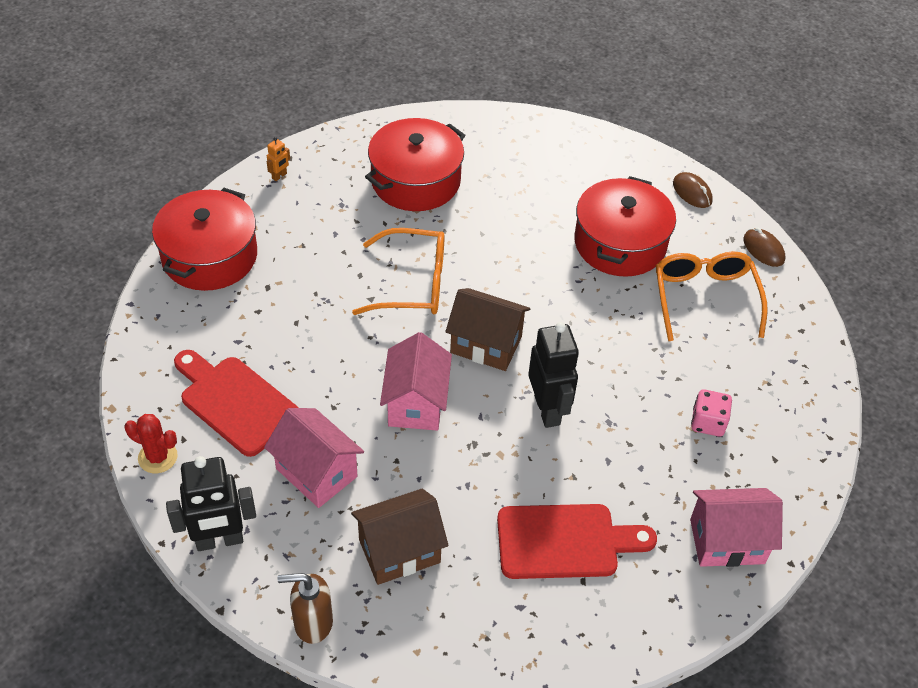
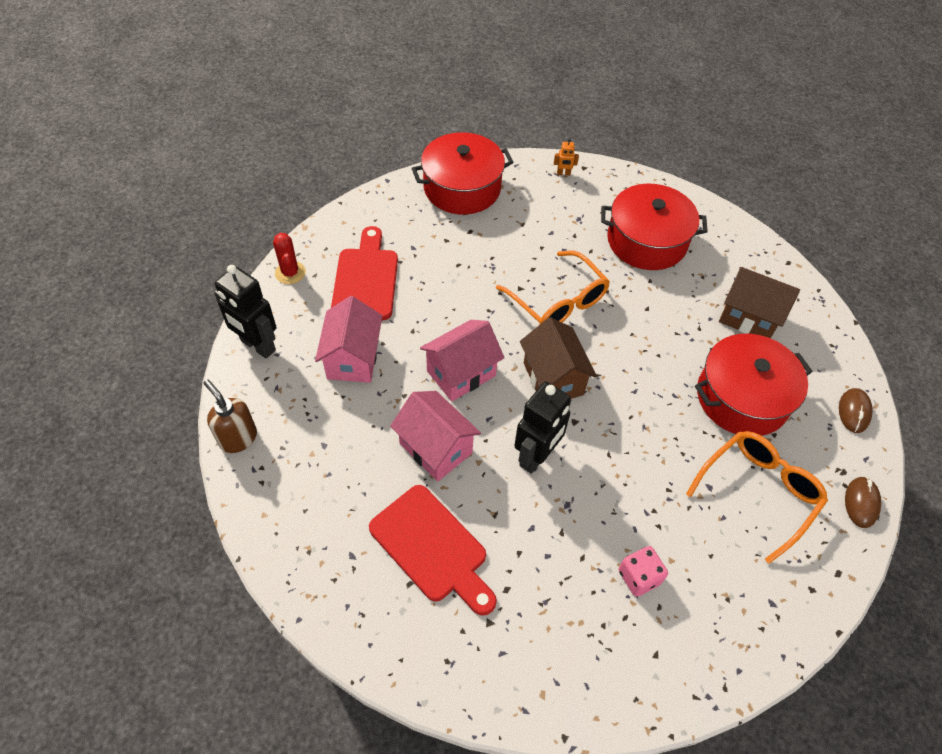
camera: 50 degrees right, 5 degrees up
(399, 551) = (333, 448): brown house -> brown house (749, 317)
(727, 541) = (538, 669): pink house -> pink house (435, 448)

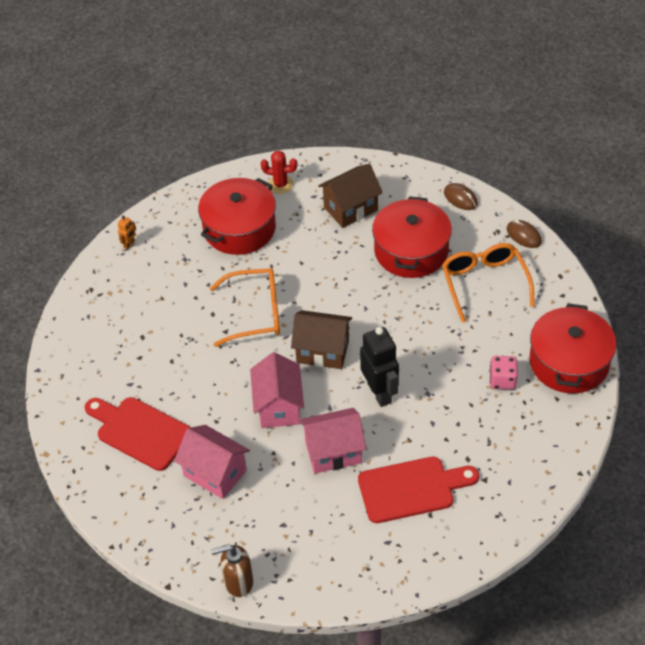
camera: 55 degrees left, 5 degrees down
(257, 346) = (154, 537): black robot -> none
(290, 273) = (91, 484): red cactus -> red cactus (280, 184)
(462, 188) = (90, 320): red pot -> red pot (569, 362)

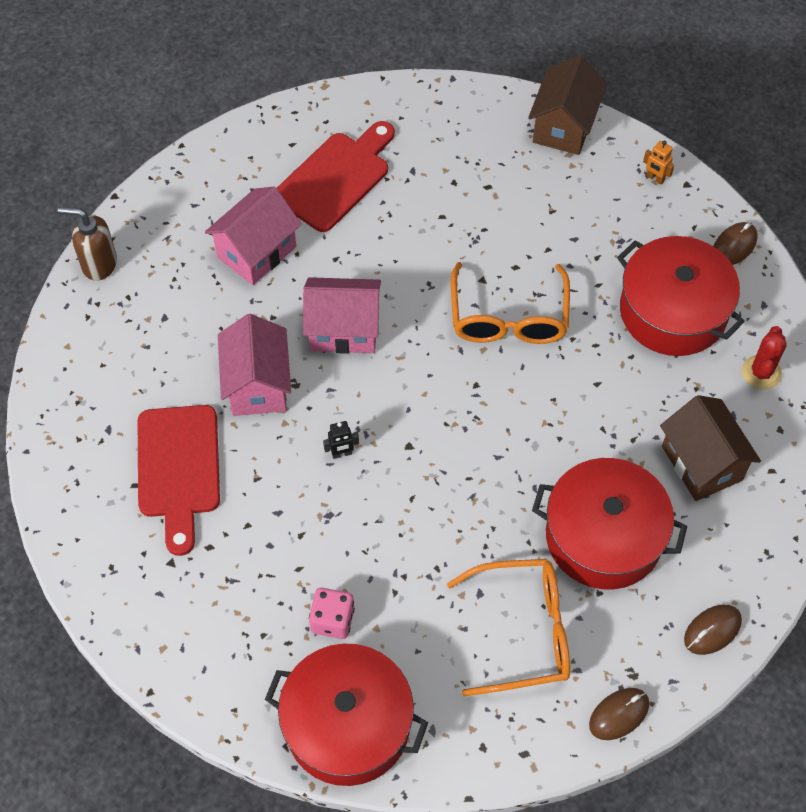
camera: 95 degrees right, 10 degrees up
(183, 201) = (734, 246): none -> brown mouse
(238, 582) = (99, 264): brown soap dispenser -> brown soap dispenser turned 75 degrees counterclockwise
(322, 351) = (427, 392): brown house -> brown house (564, 126)
(380, 393) = (342, 453): black robot -> black robot, size x0.43

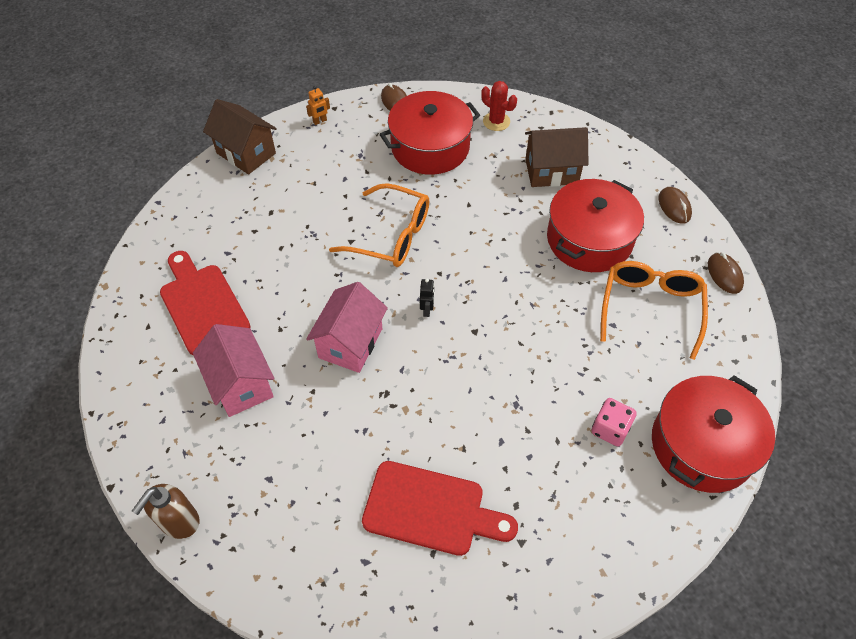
camera: 70 degrees left, 5 degrees down
(257, 385) = (373, 421): pink house -> none
(342, 453) = (464, 378): black robot -> black robot (427, 310)

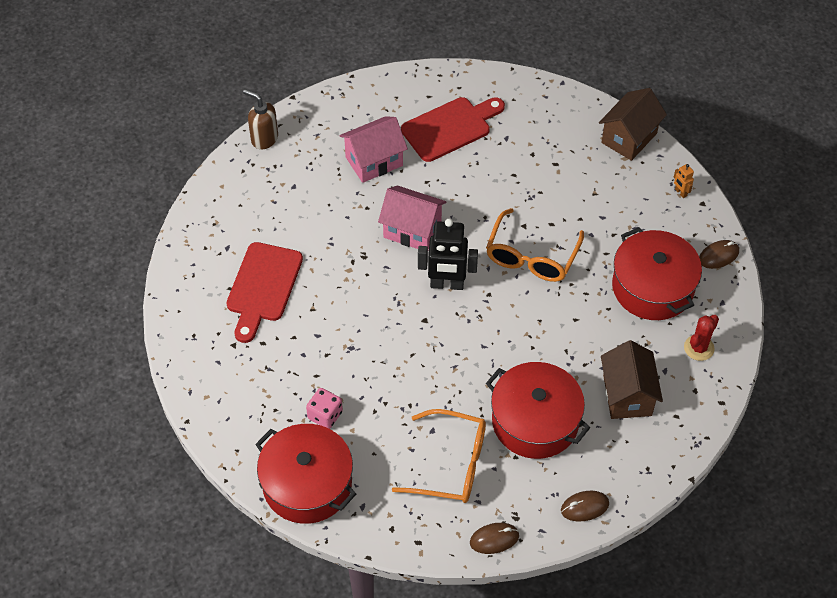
camera: 90 degrees right, 0 degrees up
(427, 310) = (447, 284): black robot -> black robot, size x2.30

